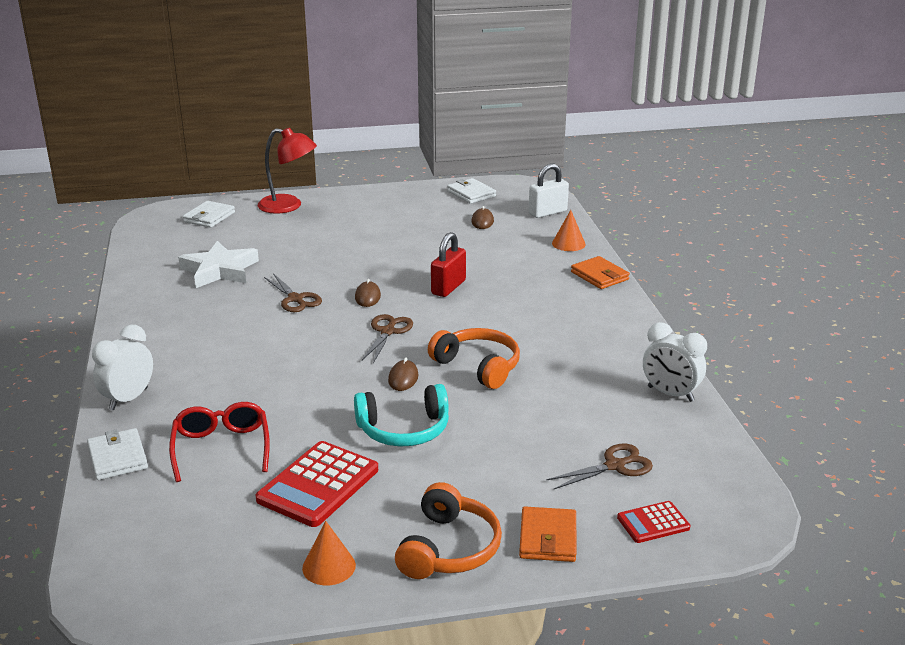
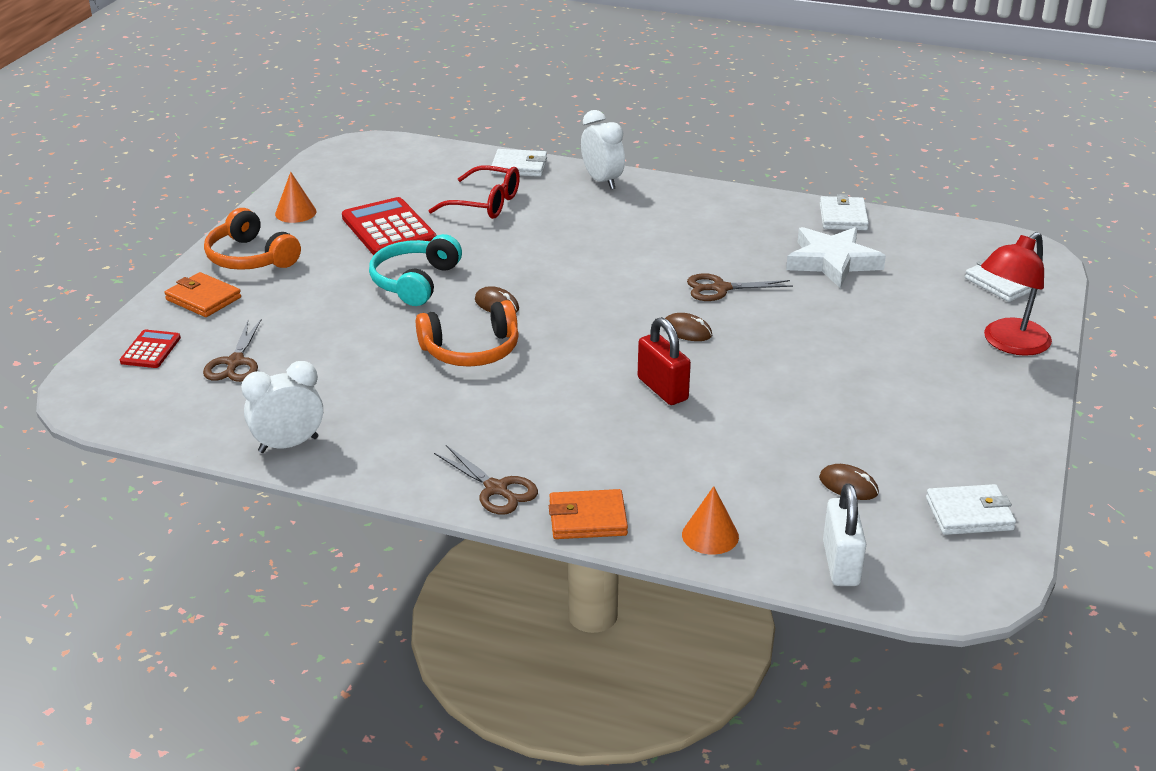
camera: 120 degrees right, 5 degrees up
(139, 280) = (843, 217): none -> white wallet
(388, 332) = (595, 321): brown scissors -> brown scissors (496, 489)

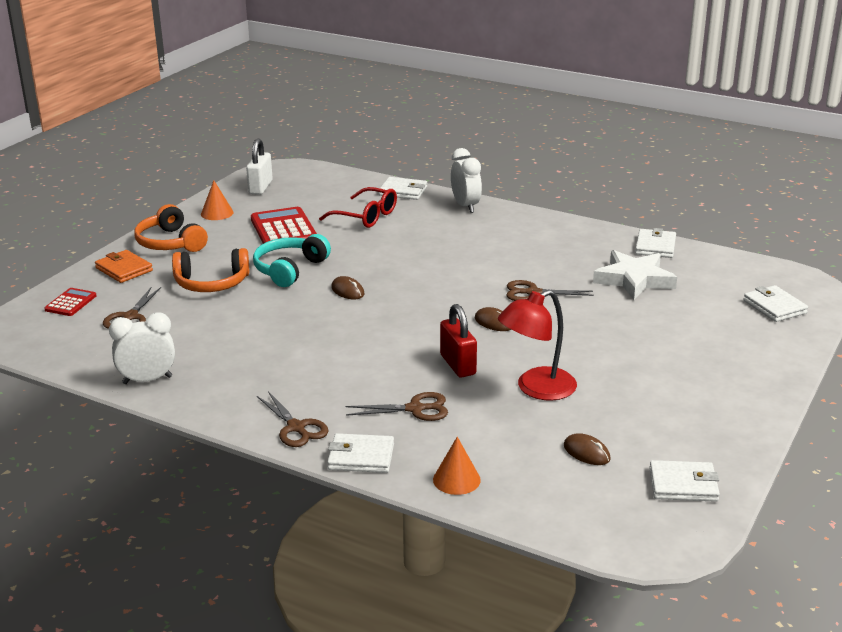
camera: 10 degrees right, 5 degrees down
(471, 350) = (315, 323): orange headphones -> orange headphones (212, 283)
(587, 518) = (361, 457): orange wallet -> white wallet
(631, 451) = (415, 409): none -> brown scissors
(840, 563) = (558, 512): white padlock -> white padlock (260, 187)
(1009, 344) = (764, 354): red lamp -> red lamp (536, 389)

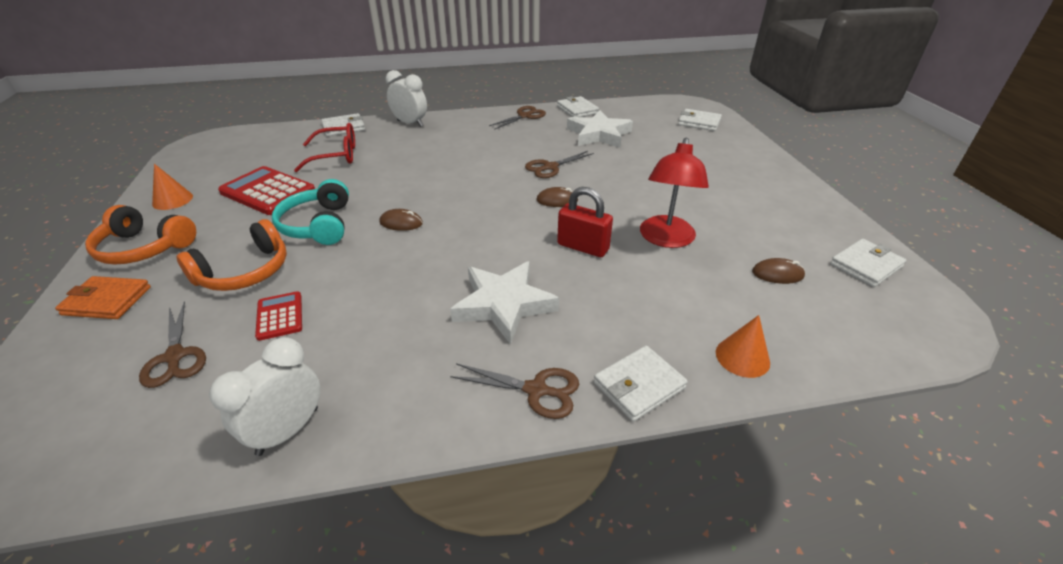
camera: 40 degrees left, 10 degrees up
(70, 303) = (59, 378): red calculator -> red calculator (280, 316)
(260, 187) = (198, 163): white padlock -> none
(344, 375) = (504, 304): none -> white star
(415, 409) = (610, 305): brown scissors -> brown scissors (524, 116)

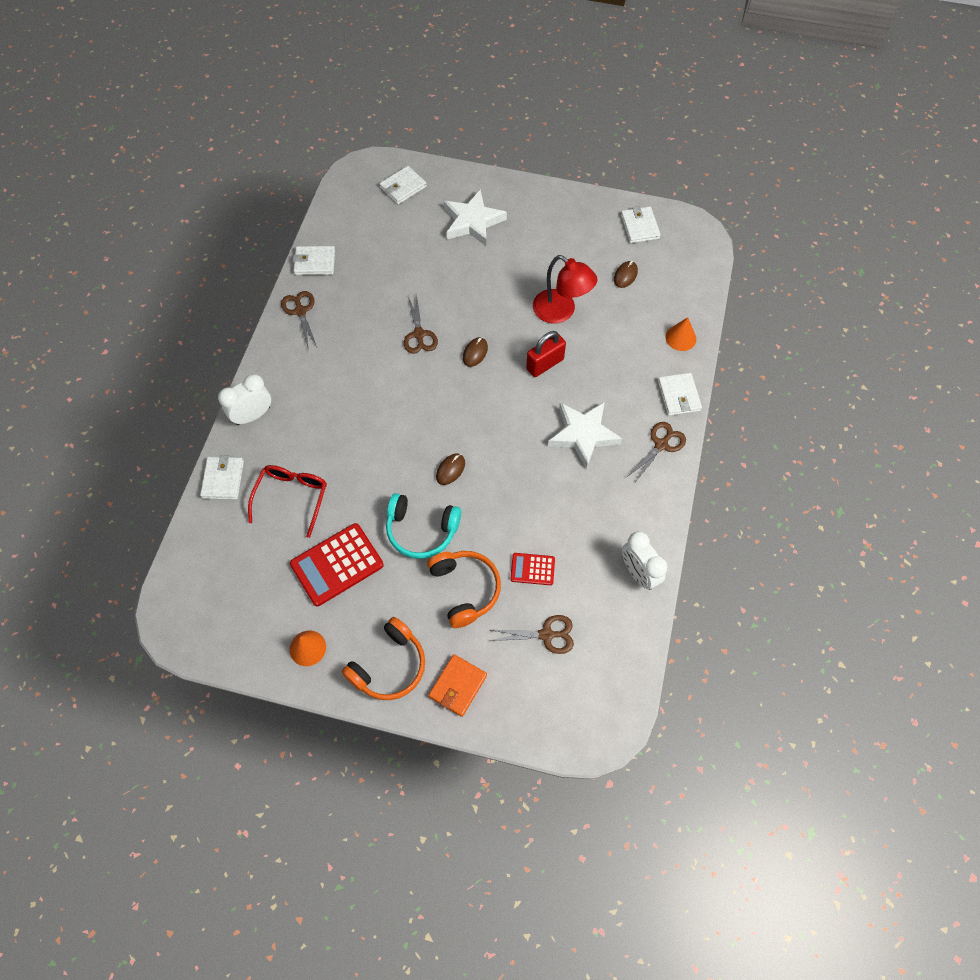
camera: 65 degrees left, 25 degrees up
(599, 134) = (379, 271): white star -> white star (473, 222)

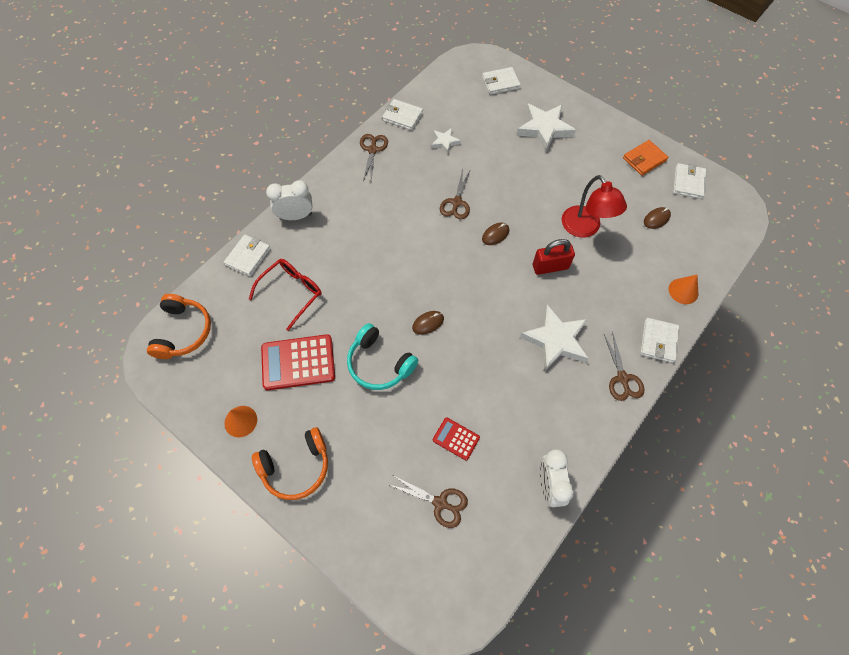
camera: 25 degrees right, 0 degrees up
(375, 274) = (445, 142): none -> white star
(458, 686) = (343, 512): orange wallet -> orange wallet (644, 159)
(465, 589) = (390, 430): orange headphones -> orange headphones (183, 332)
(661, 445) = (622, 378): brown scissors -> brown scissors turned 105 degrees clockwise

